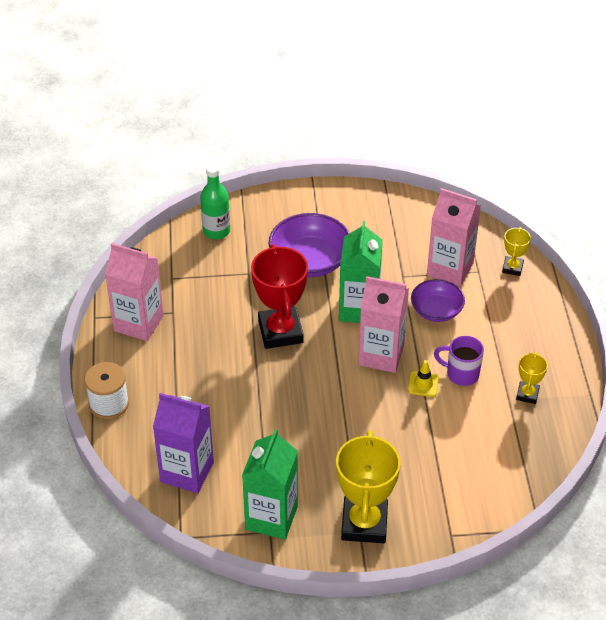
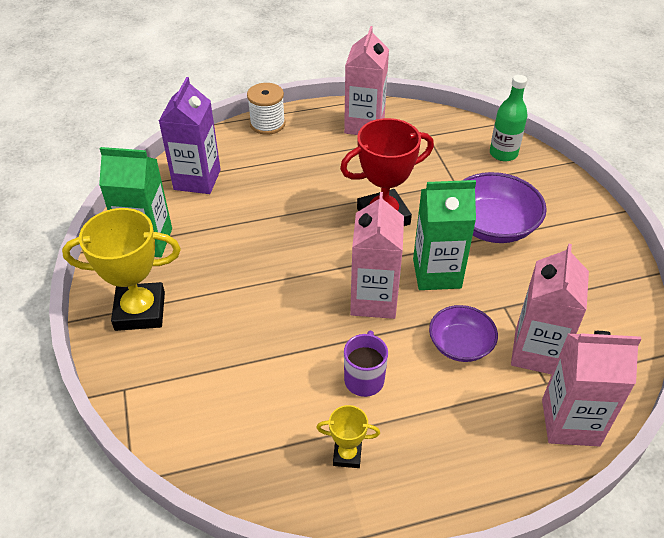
camera: 80 degrees right, 0 degrees up
(423, 384) = (340, 342): yellow traffic cone -> none
(512, 268) = (570, 422): yellow trophy -> pink carton

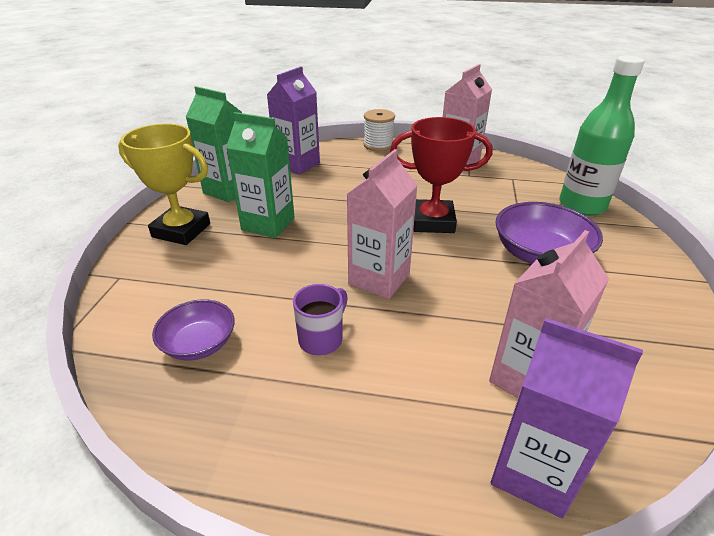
camera: 25 degrees right, 10 degrees down
(347, 455) = (252, 401): yellow trophy -> none
(437, 273) = (456, 276): green carton -> green carton (268, 224)
(460, 345) = (442, 343): purple bowl -> purple bowl (199, 344)
(503, 154) = (582, 205): green bottle -> green bottle, size x1.57
(570, 422) = (533, 471): pink carton -> purple carton

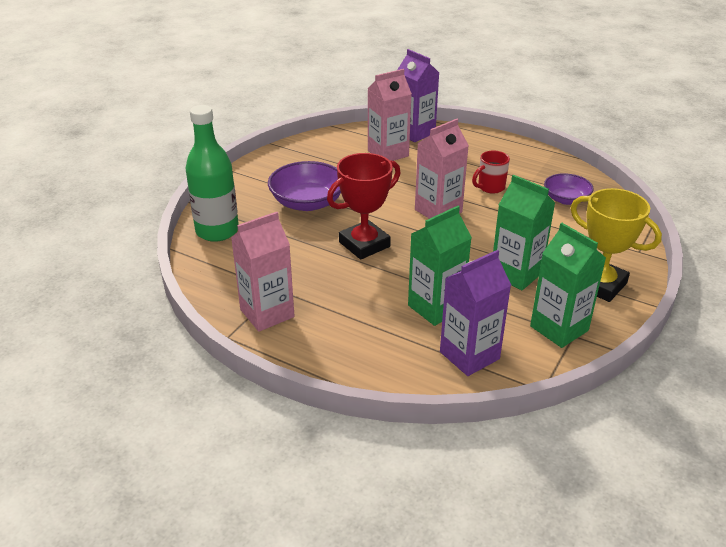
camera: 160 degrees left, 0 degrees up
(322, 339) = (490, 187): purple mug -> red mug
(334, 186) = (435, 307): none -> green carton
(378, 145) = (343, 371): white spool -> none
(432, 222) = (364, 244): red trophy -> red trophy turned 60 degrees counterclockwise

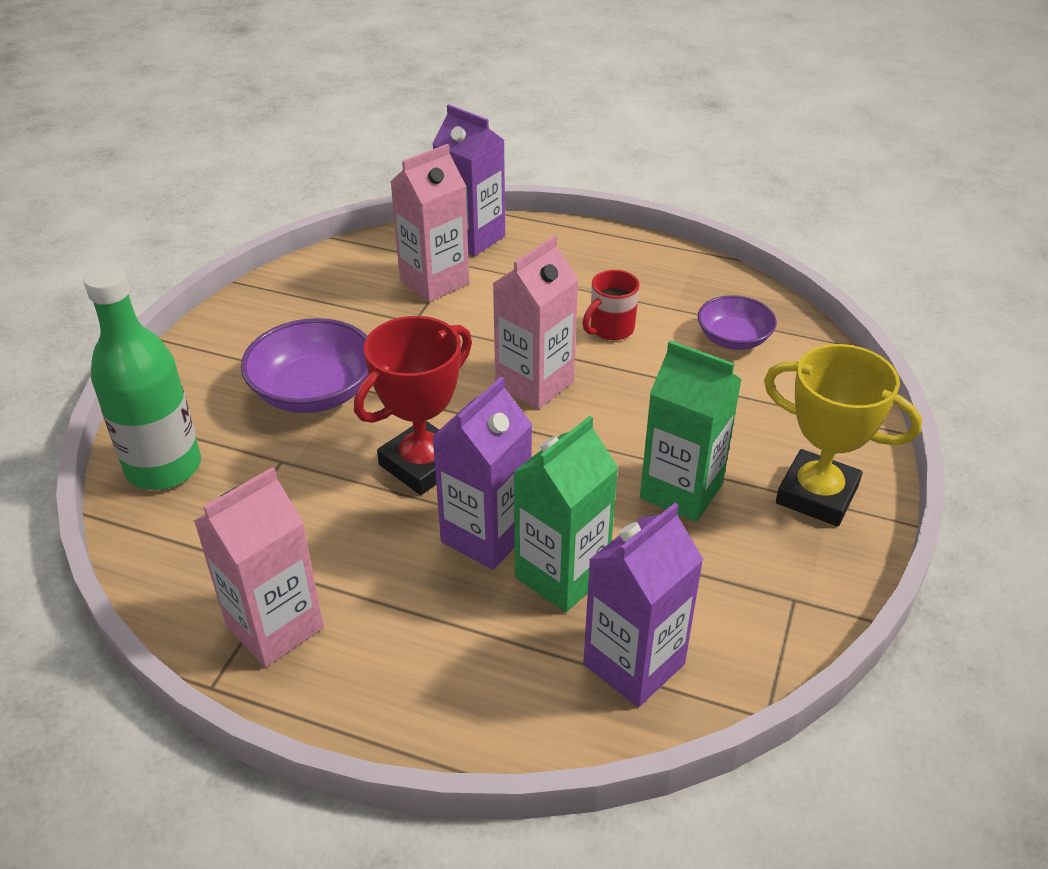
camera: 10 degrees left, 5 degrees up
(395, 283) = (486, 536): none -> purple carton
(559, 328) = (769, 589): green carton -> none

